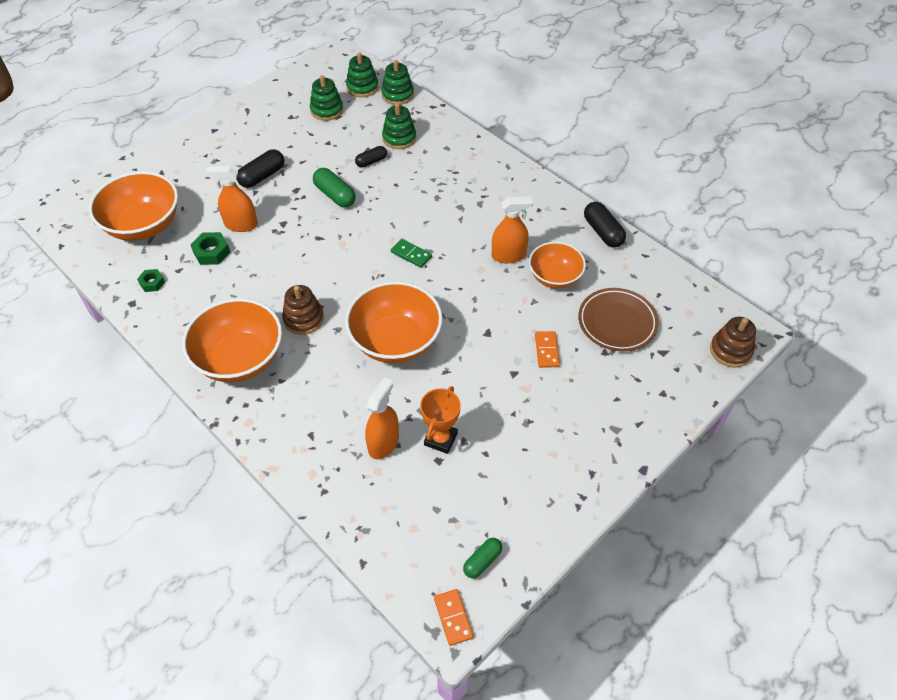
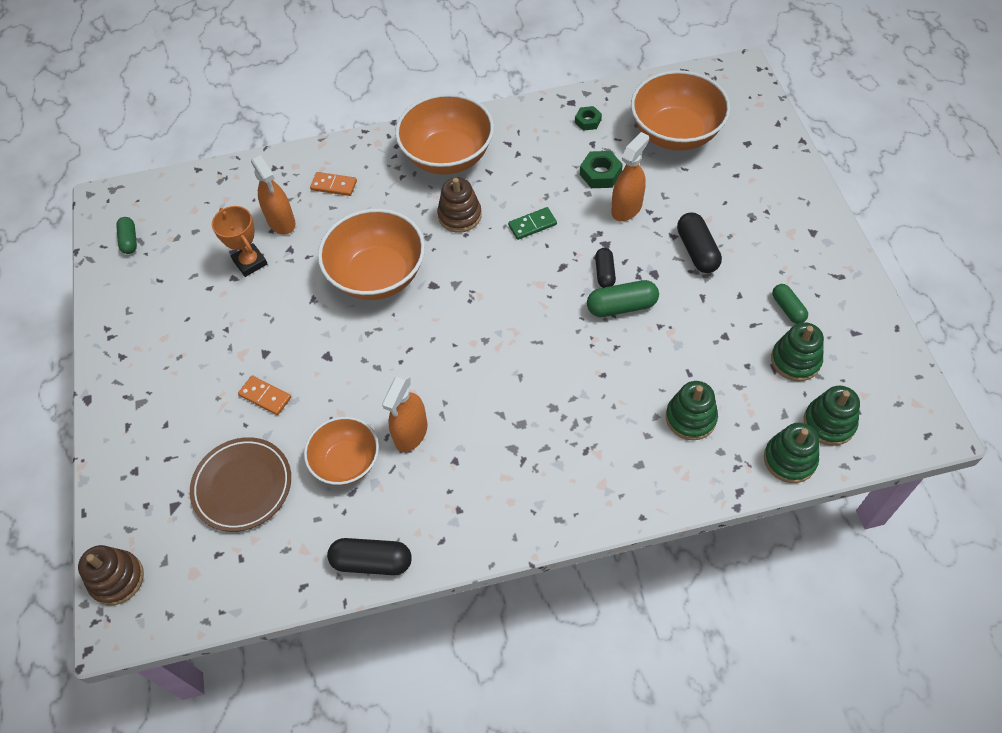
camera: 125 degrees right, 5 degrees up
(288, 123) = (788, 308): none -> green capsule
(371, 161) = (661, 367): black capsule -> black capsule (604, 273)
(411, 254) = (480, 339): green domino -> green domino (532, 225)
(453, 618) = (110, 204): orange domino -> orange domino (334, 185)

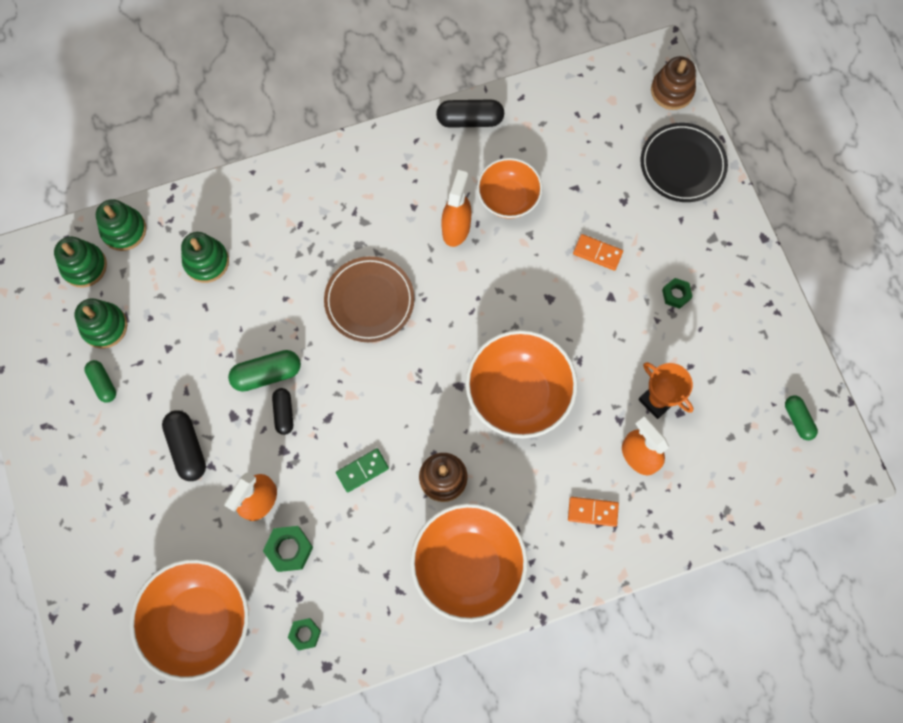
camera: 170 degrees right, 15 degrees up
(140, 485) = (682, 165): none -> black plate
(199, 351) = (676, 294): none -> green nut
(242, 486) = (593, 170): brown plate -> brown plate (369, 301)

